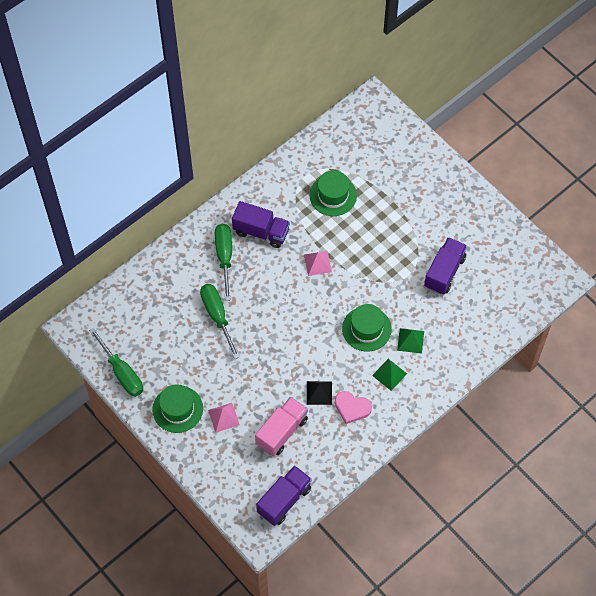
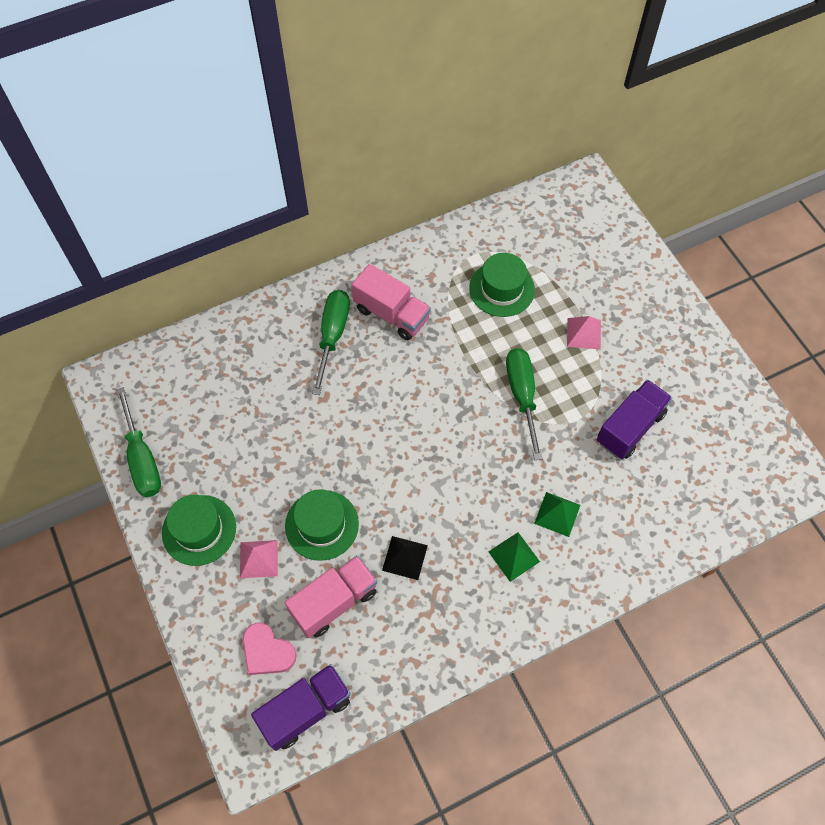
camera: 15 degrees right, 0 degrees up
(217, 316) = (297, 413): green screwdriver -> green screwdriver (522, 396)
(261, 232) = (391, 314): purple truck -> pink truck
(317, 263) = (455, 373): pink pyramid -> pink pyramid (584, 333)
(352, 408) = (445, 593): pink heart -> pink heart (267, 651)
(366, 329) = (498, 481): green hat -> green hat (322, 525)

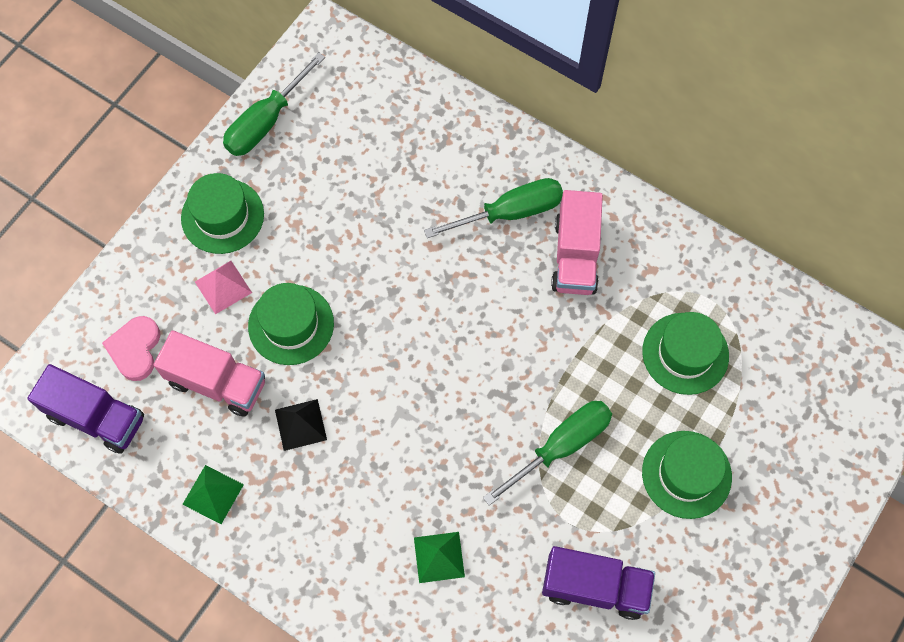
camera: 60 degrees right, 5 degrees up
(514, 556) = (363, 535): green pyramid -> green pyramid (213, 494)
(584, 333) = (686, 474): pink pyramid -> green hat

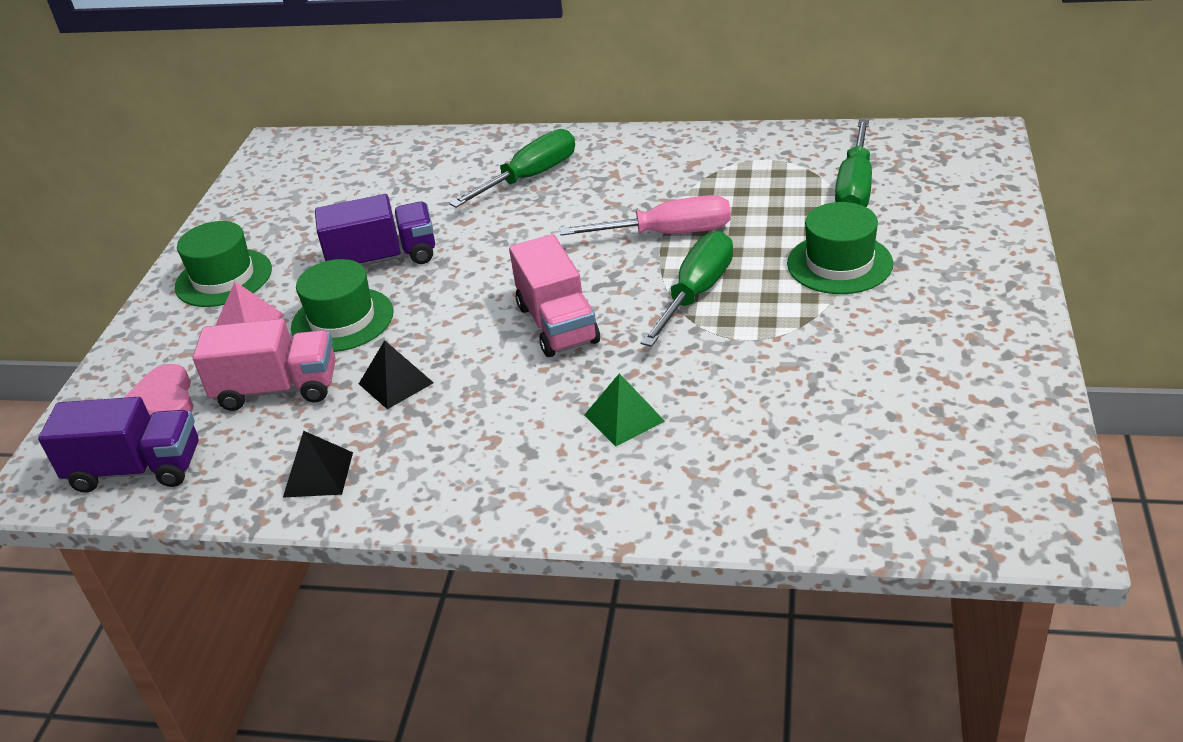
camera: 20 degrees left, 30 degrees down
(213, 494) = (318, 474): green pyramid -> black pyramid
(266, 121) = (241, 208): green screwdriver -> green screwdriver (855, 186)
(575, 256) = (614, 179): pink truck -> pink truck (557, 324)
(578, 357) = (667, 234): none -> pink screwdriver
(595, 587) = (815, 372): purple truck -> purple truck (383, 259)
(685, 353) = (769, 195): green hat -> none

